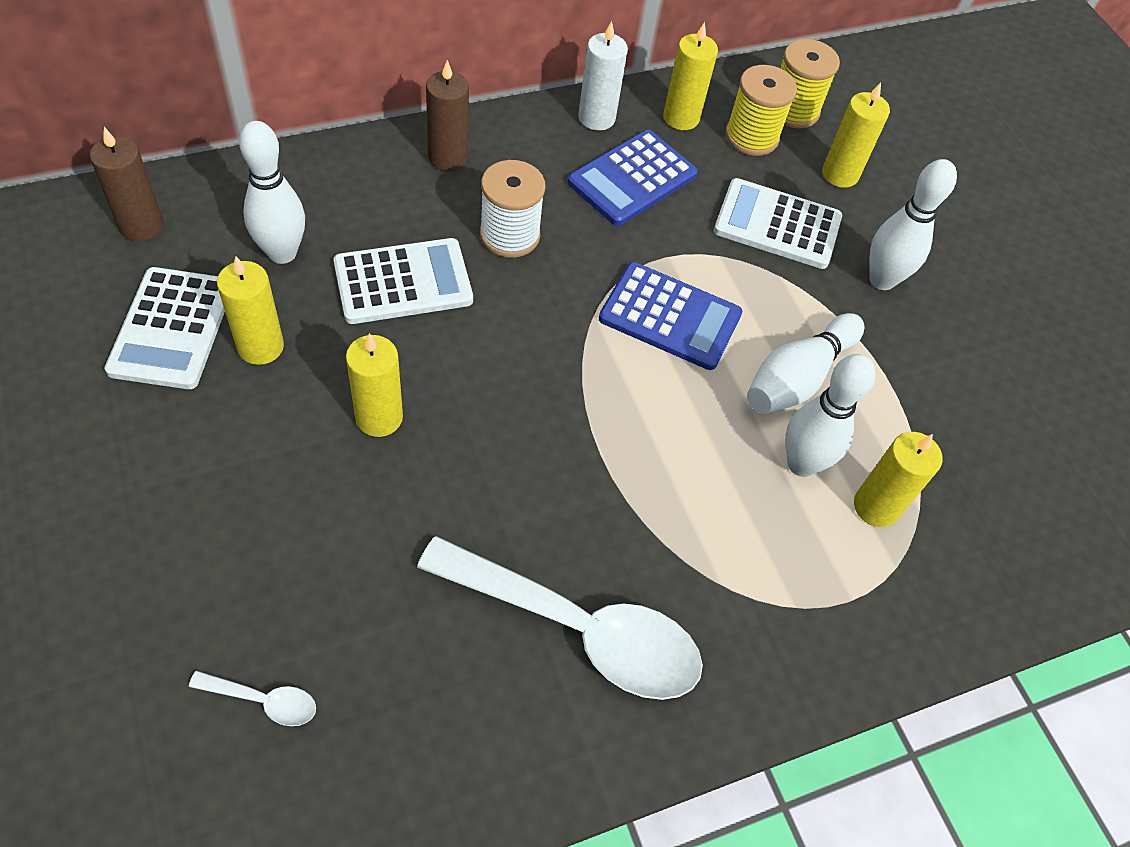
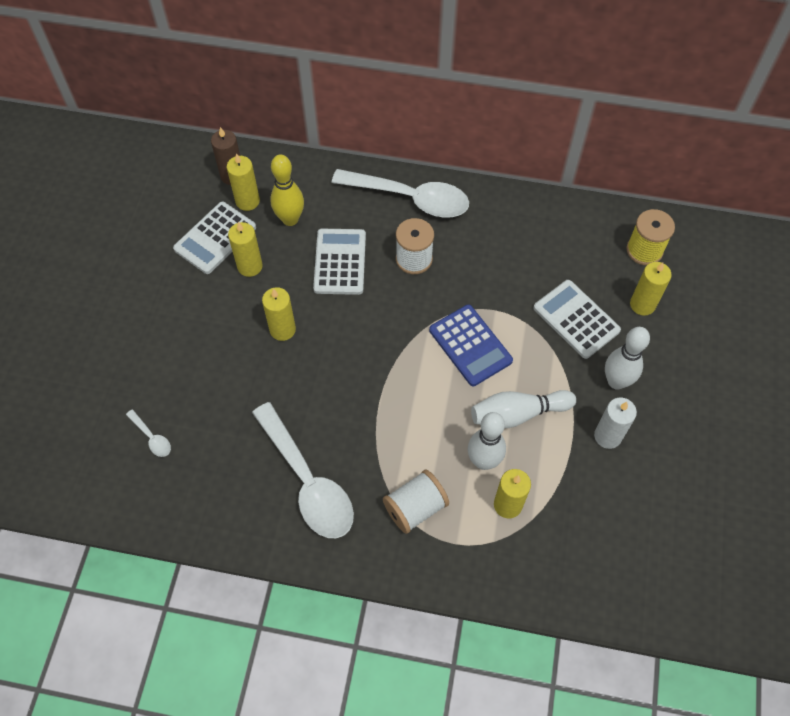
camera: 40 degrees right, 5 degrees up
(282, 253) = (290, 219): white bowling pin -> yellow bowling pin
(403, 282) = (340, 262): white calculator -> white calculator turned 105 degrees counterclockwise
(447, 157) = (410, 198): brown candle -> white spoon
(596, 118) = (514, 207): white candle -> white candle (607, 436)
(632, 178) = (508, 254): blue calculator -> none
(681, 118) = (566, 227): yellow candle -> yellow candle (247, 201)
(751, 137) = (603, 257): yellow spool -> none
(760, 580) = (415, 508): none -> white spool

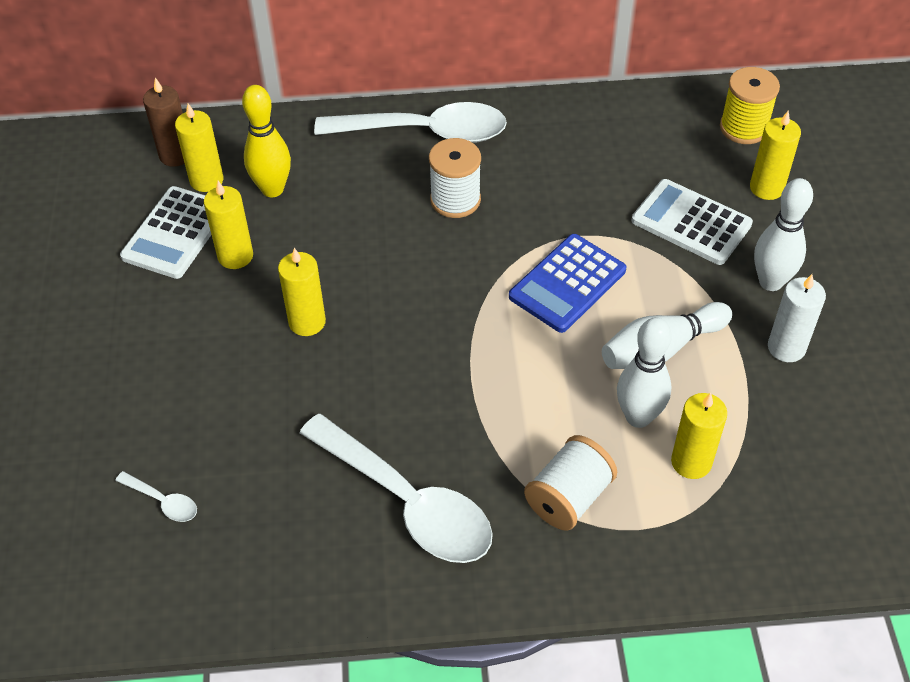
camera: 15 degrees left, 10 degrees down
(340, 262) = (358, 224): white calculator -> none
(470, 345) = (567, 283): blue calculator -> blue calculator turned 90 degrees clockwise

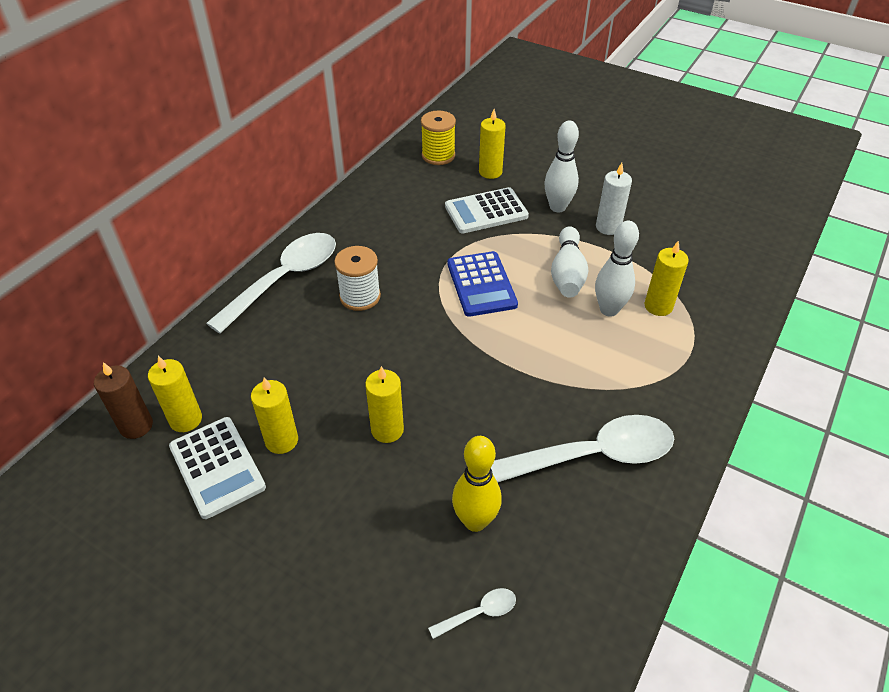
camera: 55 degrees left, 5 degrees down
(272, 189) = (241, 385): yellow bowling pin -> yellow bowling pin (475, 521)
(568, 497) = (645, 373): white spool -> none

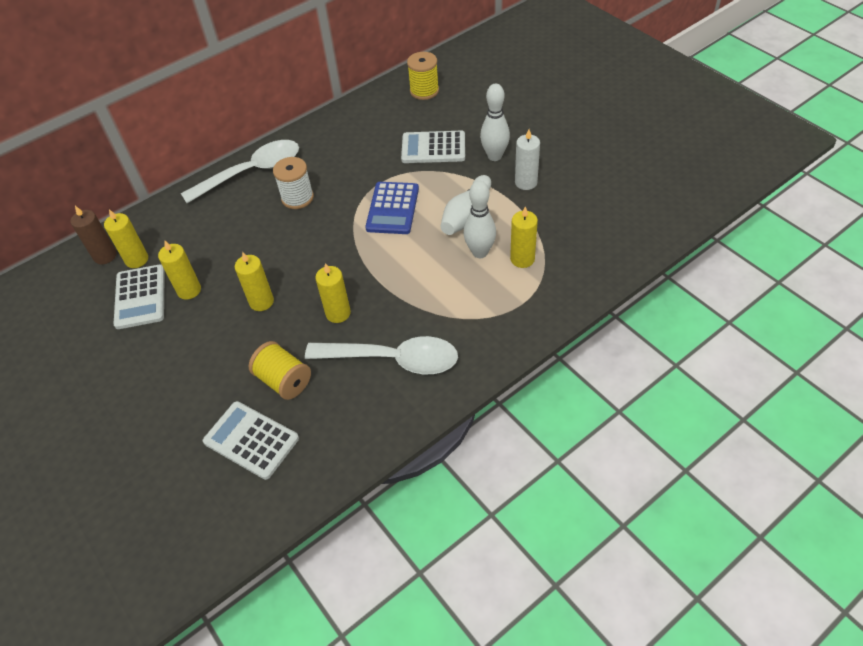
camera: 25 degrees right, 5 degrees up
(475, 521) = (284, 381): yellow bowling pin -> yellow spool
(479, 613) = (251, 440): white spoon -> white calculator
(490, 172) = (458, 114): yellow candle -> yellow candle (338, 313)

